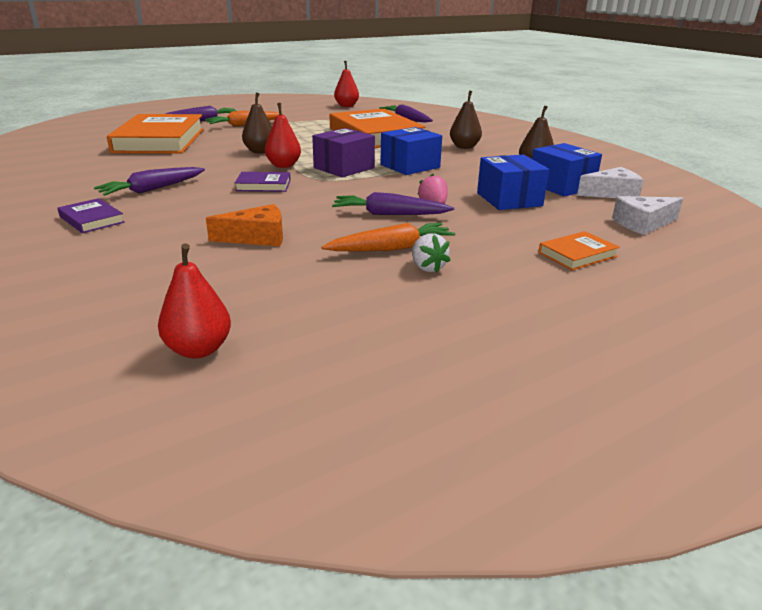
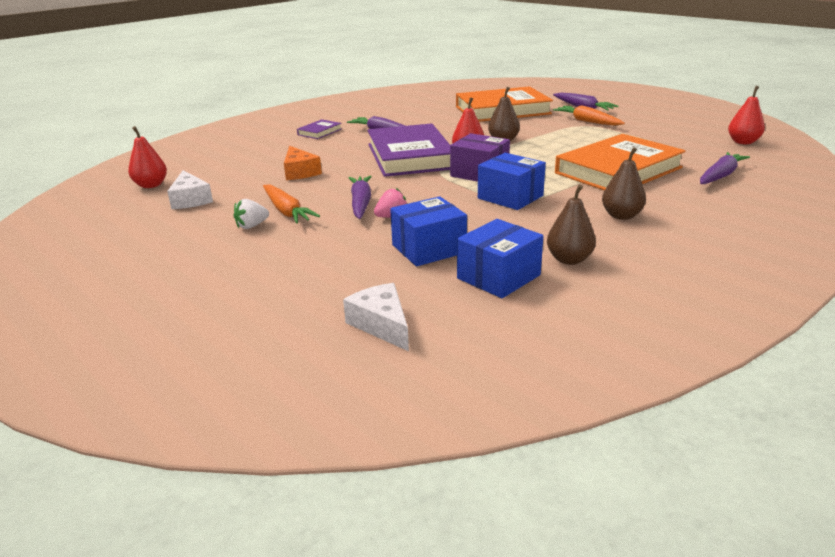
camera: 80 degrees right, 0 degrees up
(263, 185) = (410, 156): purple book -> purple book, size x2.33
(577, 255) = (283, 284): orange book -> none
(612, 193) = (490, 310): white cheese -> white cheese (190, 200)

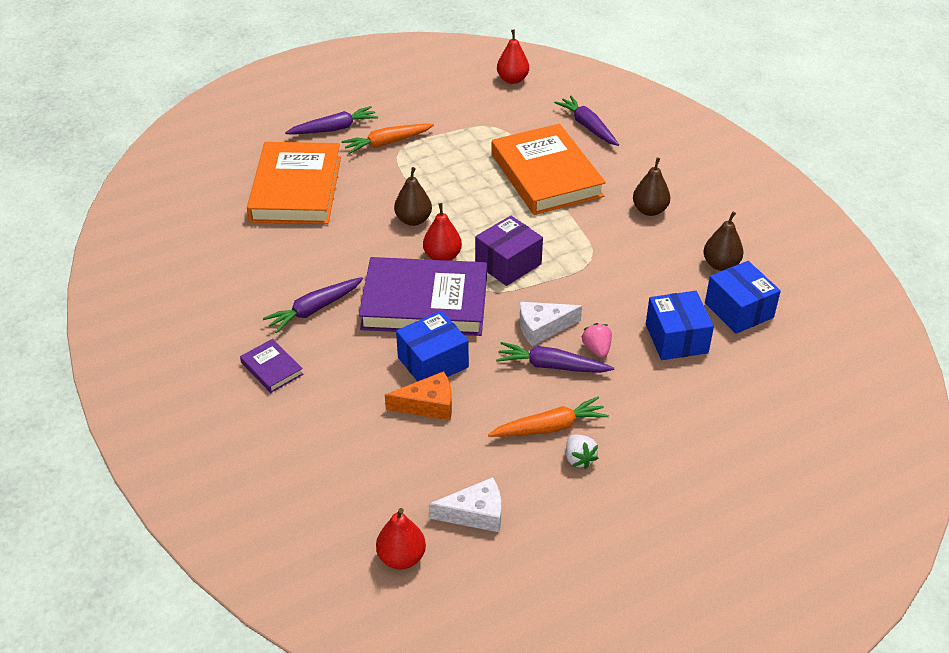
camera: 75 degrees left, 15 degrees up
(381, 324) = (798, 390): white cheese -> white cheese (542, 327)
(510, 197) = (581, 260): blue box -> blue box (433, 362)

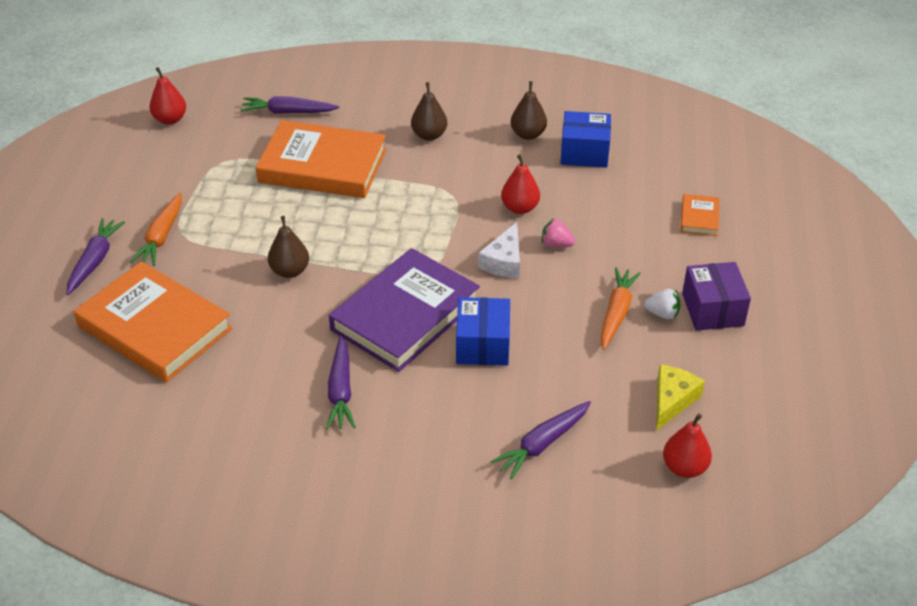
camera: 55 degrees left, 0 degrees up
(272, 368) = (390, 455): purple book -> none
(428, 405) = (530, 371): orange cheese -> none
(442, 256) = (358, 276): red pear -> red pear (520, 208)
(475, 514) = (672, 400): white cheese -> yellow cheese
(508, 263) = (408, 242): purple box -> purple box (712, 309)
(551, 366) = (551, 278): purple carrot -> purple carrot (542, 444)
(676, 338) = (584, 198): blue box -> none
(737, 428) = (699, 218): none -> orange book

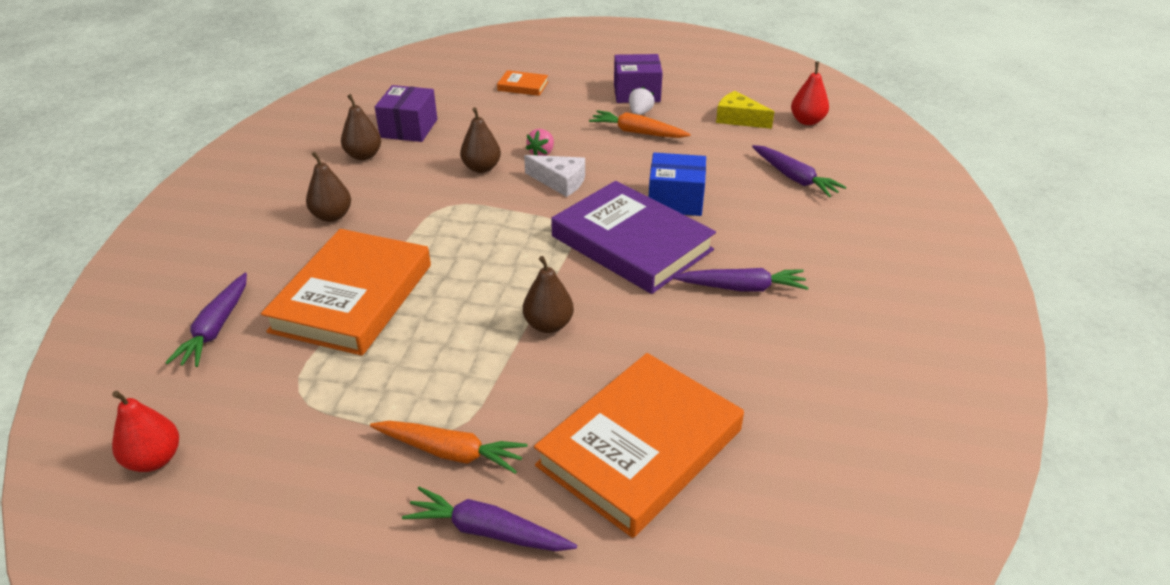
camera: 85 degrees left, 5 degrees down
(520, 208) = (481, 168): red pear -> brown pear
(584, 152) = (409, 128): blue box -> purple box

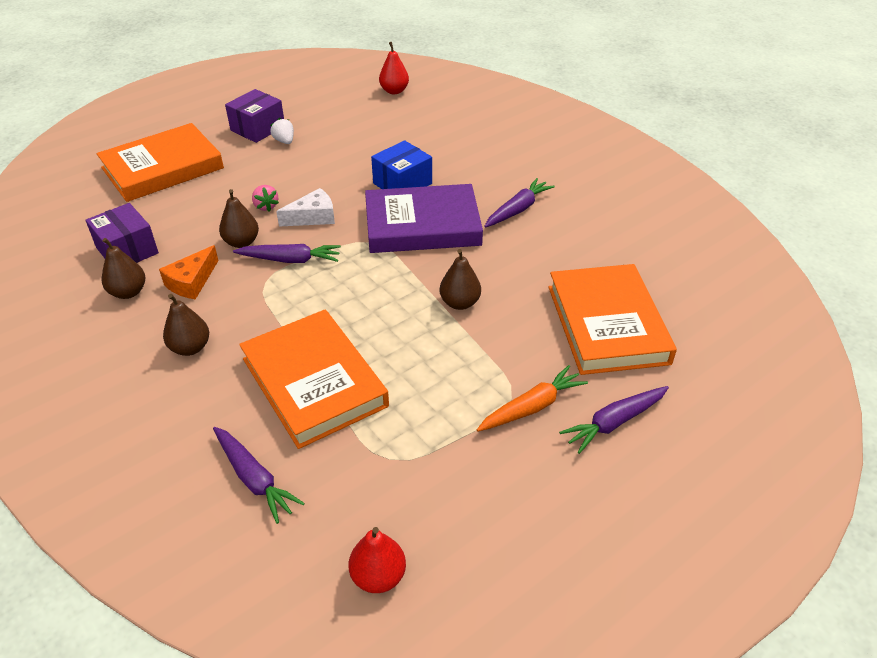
camera: 50 degrees left, 5 degrees up
(407, 174) = (191, 282): none -> orange cheese
(523, 86) = (162, 168): orange book -> orange book, size x2.33
(637, 132) = (305, 155): orange carrot -> none
(738, 119) = (353, 111): yellow cheese -> none
(794, 178) = (443, 130): purple carrot -> purple carrot (290, 260)

